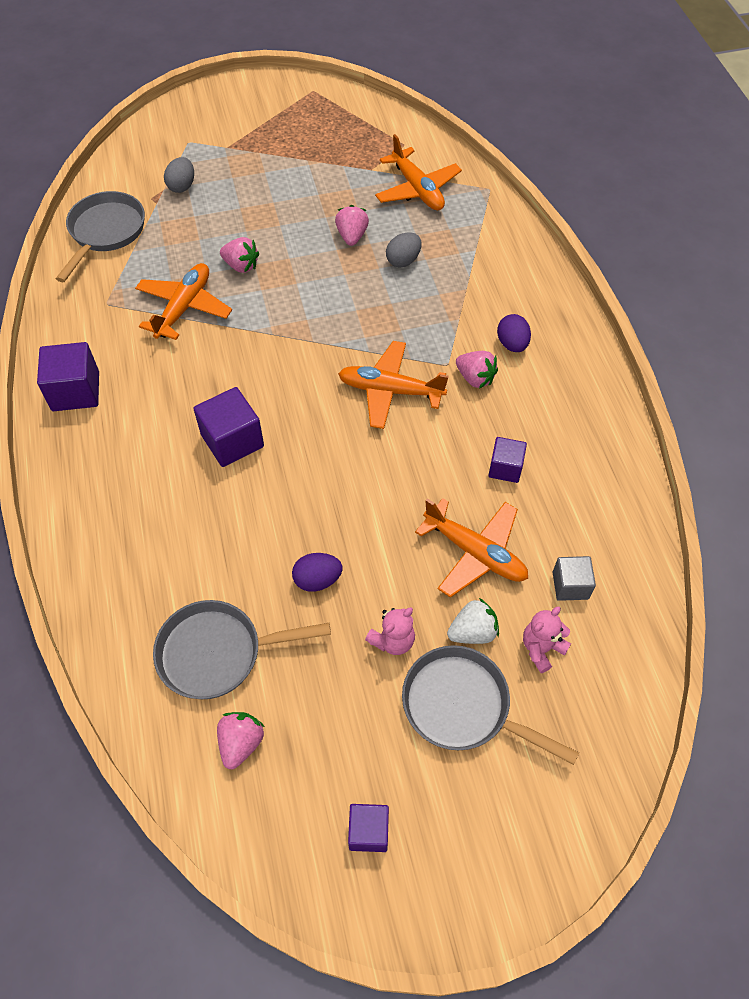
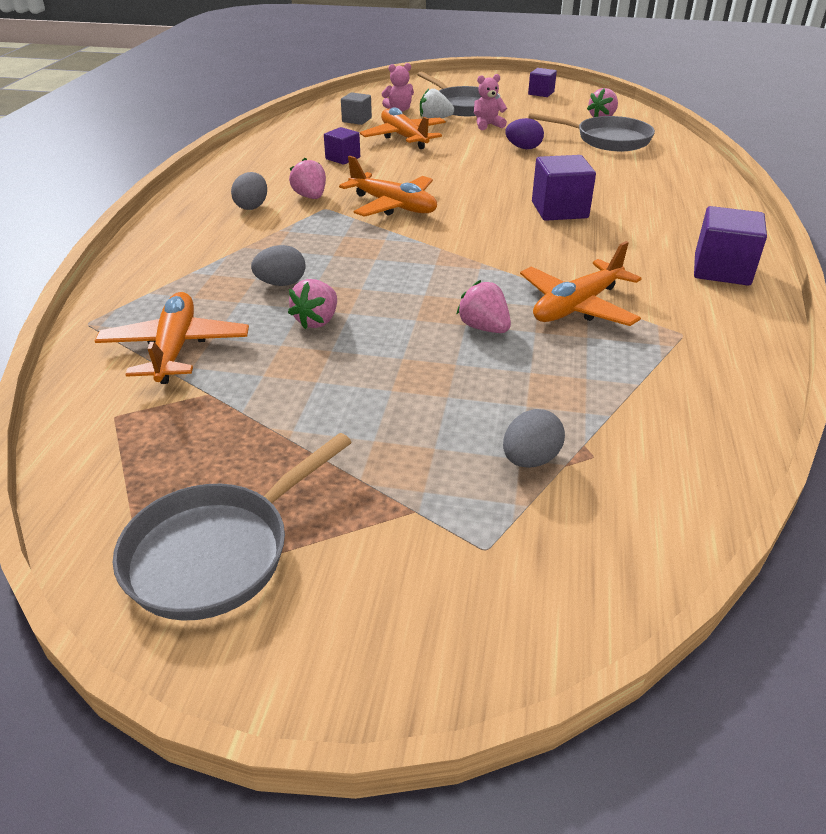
camera: 155 degrees left, 20 degrees down
(105, 232) = (682, 422): grey pan -> grey pan (217, 552)
(512, 344) = (252, 206): purple egg -> grey egg

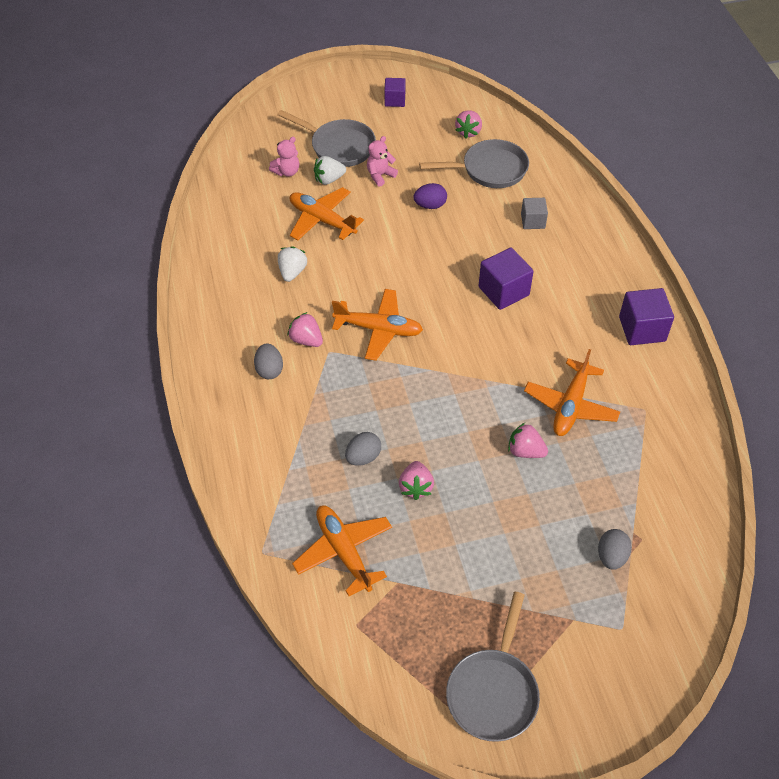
camera: 25 degrees left, 15 degrees up
(343, 158) = (292, 272): purple cube -> white strawberry
(356, 120) = (261, 202): grey cube -> grey cube (533, 221)

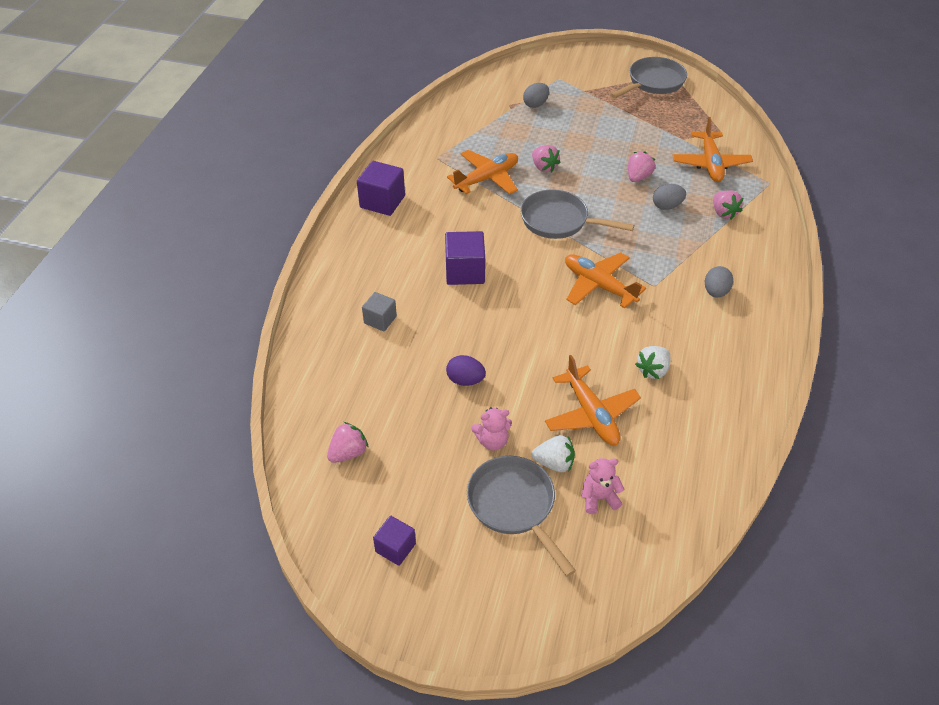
camera: 150 degrees left, 5 degrees down
(306, 340) = (670, 303): pink strawberry -> pink strawberry (723, 213)
(489, 170) = (369, 393): grey pan -> grey pan (559, 221)

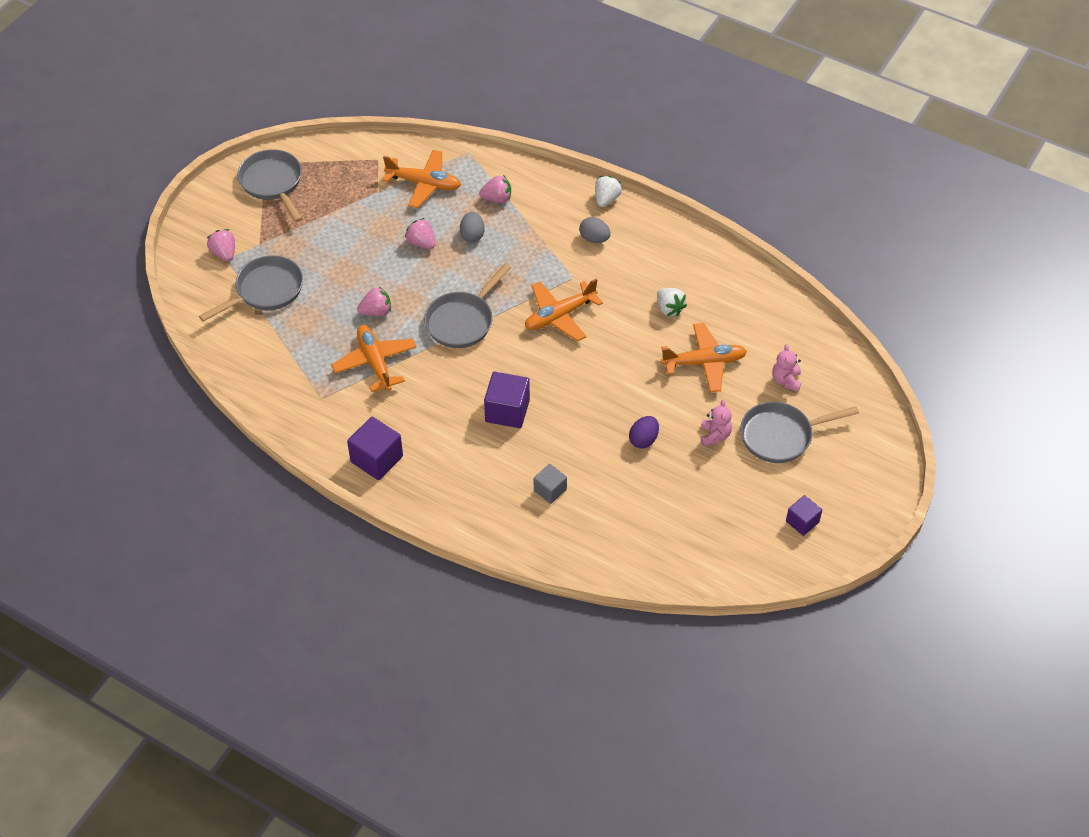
camera: 75 degrees left, 5 degrees up
(348, 453) = (701, 539): pink strawberry -> pink strawberry (224, 253)
(535, 104) = (265, 291): grey egg -> grey pan
(554, 463) = (746, 400): white strawberry -> white strawberry (606, 199)

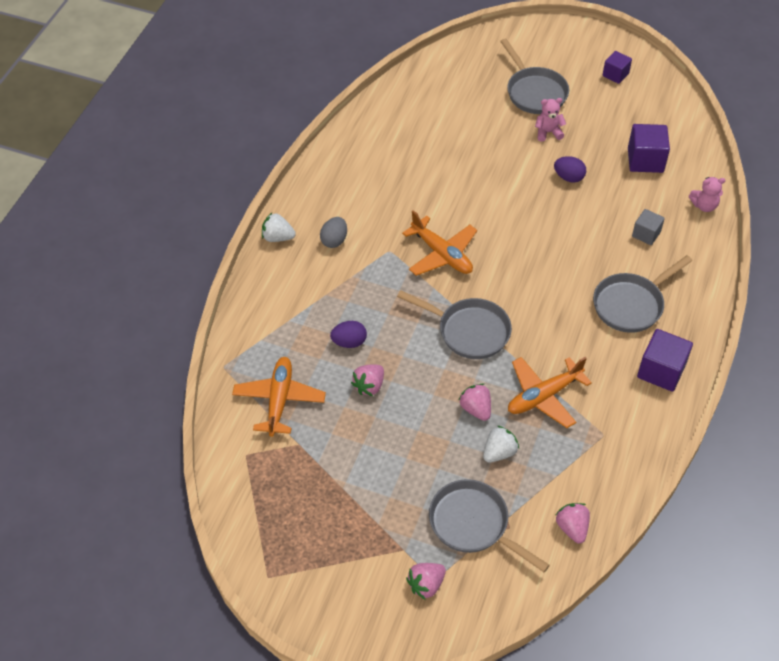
camera: 100 degrees left, 0 degrees up
(273, 183) = (302, 559): grey pan -> grey pan (631, 304)
(472, 235) = (349, 342): grey egg -> purple egg
(497, 198) = (291, 329): pink strawberry -> pink strawberry (572, 528)
(507, 411) = (569, 278): purple cube -> purple cube (645, 160)
(669, 309) = (412, 175): white strawberry -> white strawberry (499, 452)
(704, 362) = (470, 146): orange plane -> none
(786, 380) = (474, 93): pink teddy bear -> pink teddy bear (704, 206)

